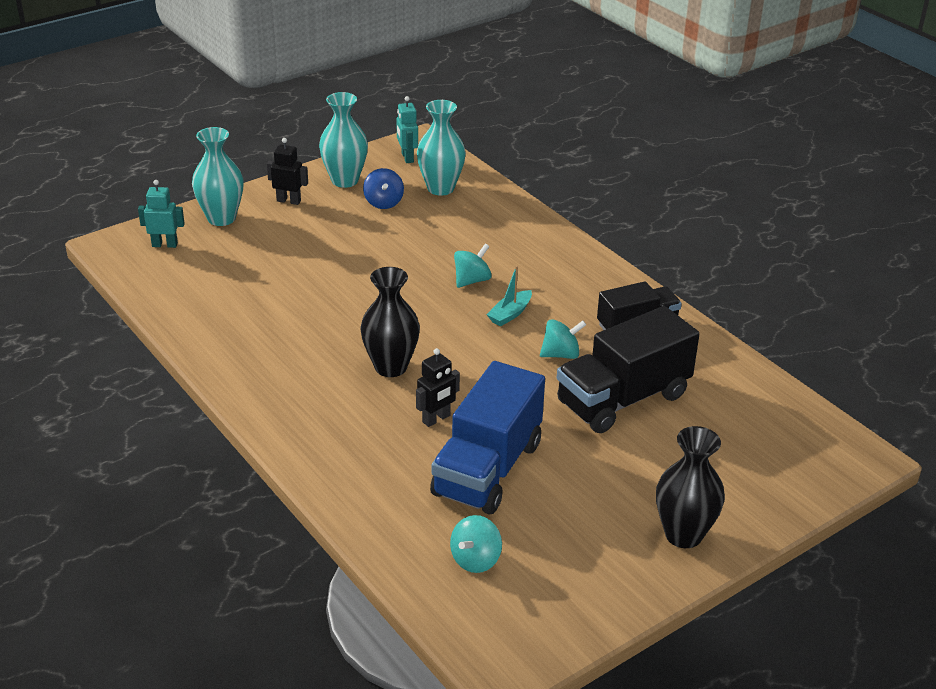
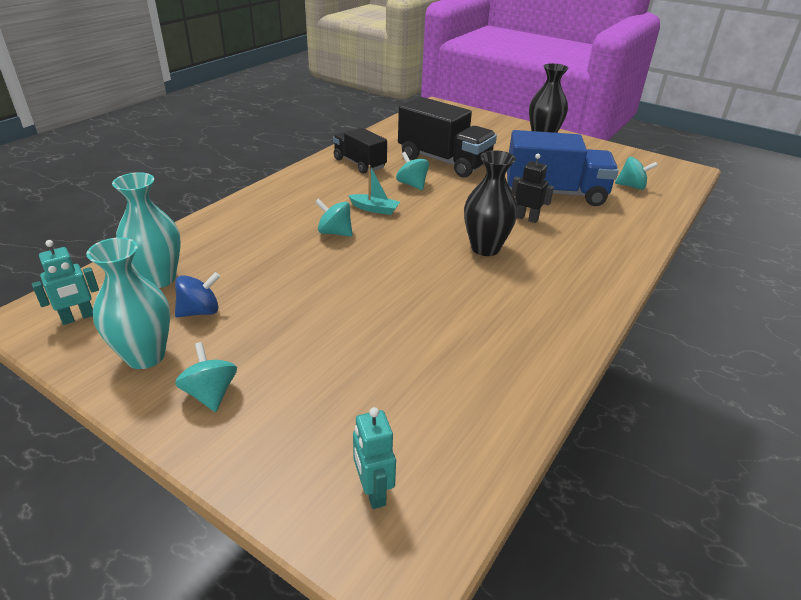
camera: 110 degrees left, 0 degrees up
(221, 218) = (277, 451): turquoise vase -> none
(289, 201) = (211, 394): black robot -> turquoise spinning top

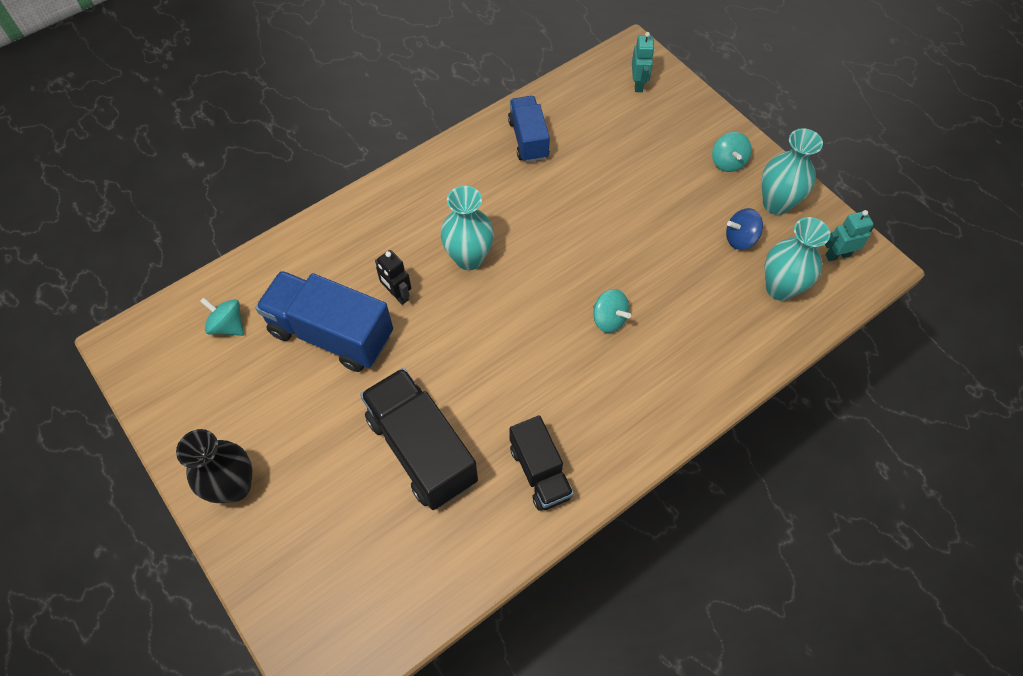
camera: 160 degrees left, 25 degrees up
(374, 209) = (554, 353): turquoise boat -> none
(412, 184) = (491, 396): turquoise spinning top -> none
(485, 248) = (469, 258): black vase -> turquoise vase
(499, 363) = (528, 139): none -> blue truck

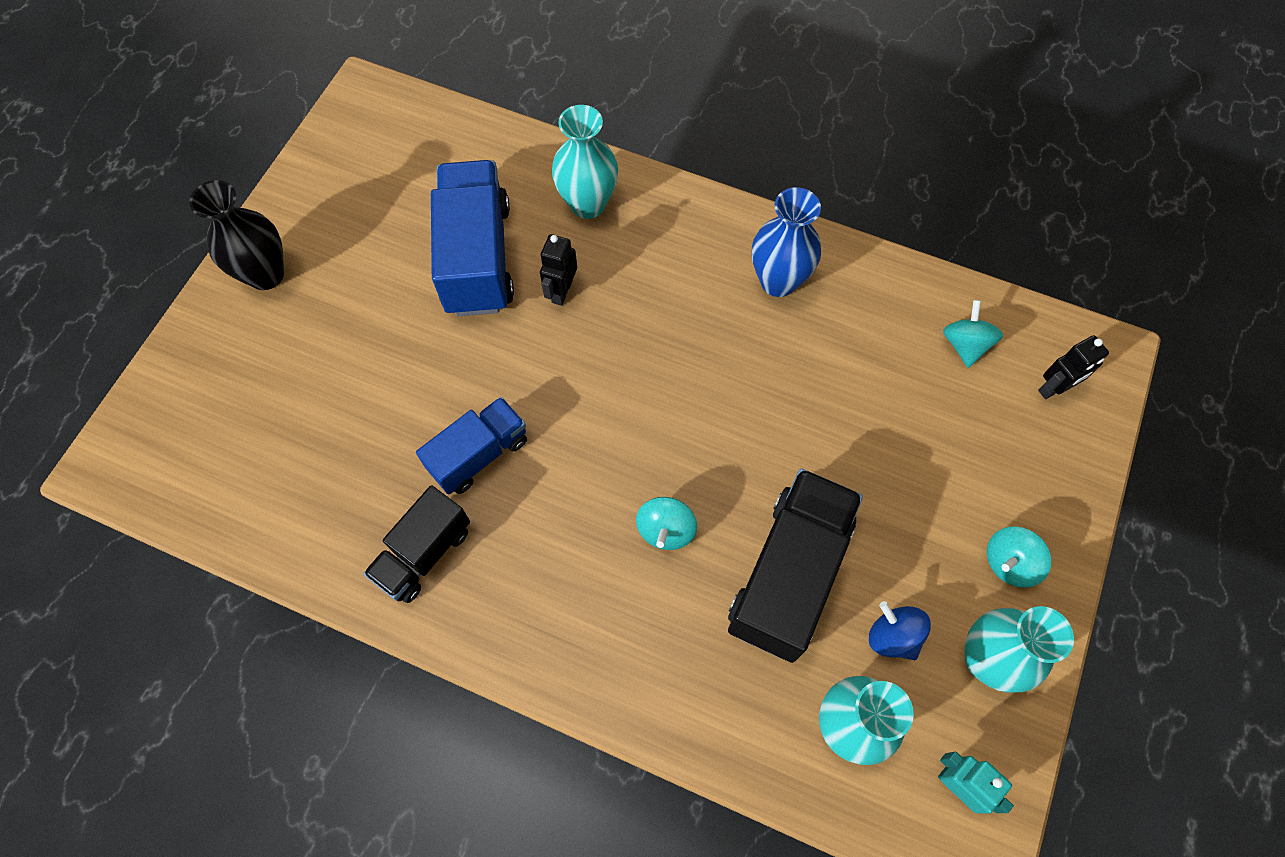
camera: 60 degrees right, 5 degrees up
(228, 326) = (433, 164): turquoise spinning top -> turquoise spinning top (965, 345)
(421, 449) = (389, 418): black truck -> black truck (789, 574)
(469, 258) = (653, 335): turquoise vase -> turquoise vase (588, 204)
(478, 173) = (778, 281): none -> blue vase
(528, 139) = (866, 307): blue truck -> blue truck (479, 454)
(638, 84) = (1054, 388): turquoise robot -> black robot

